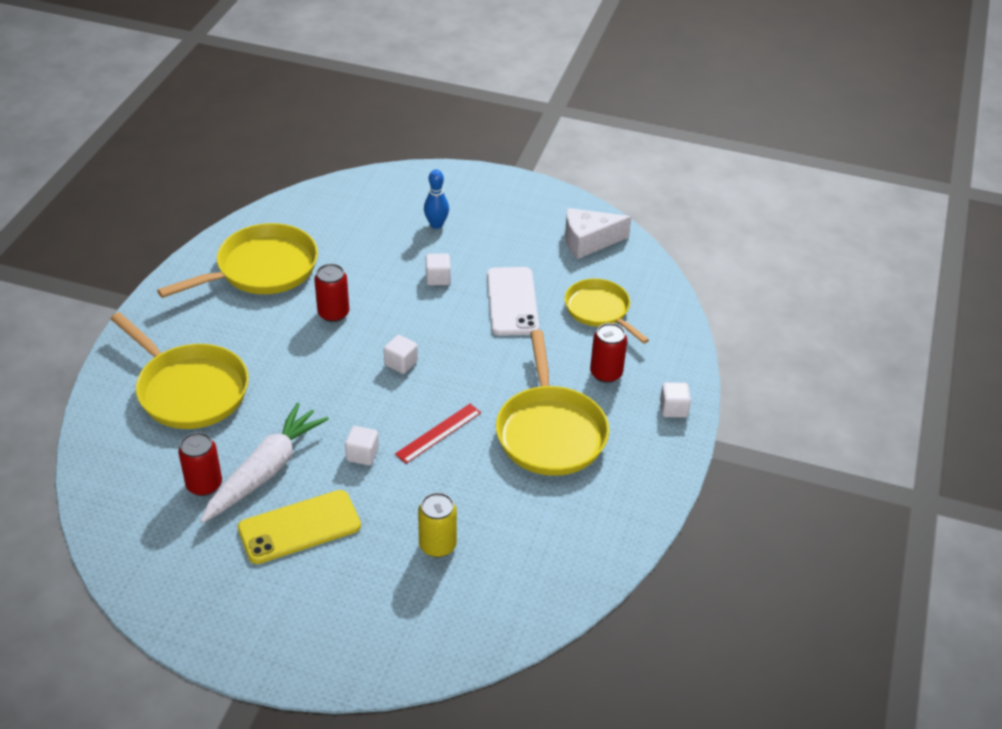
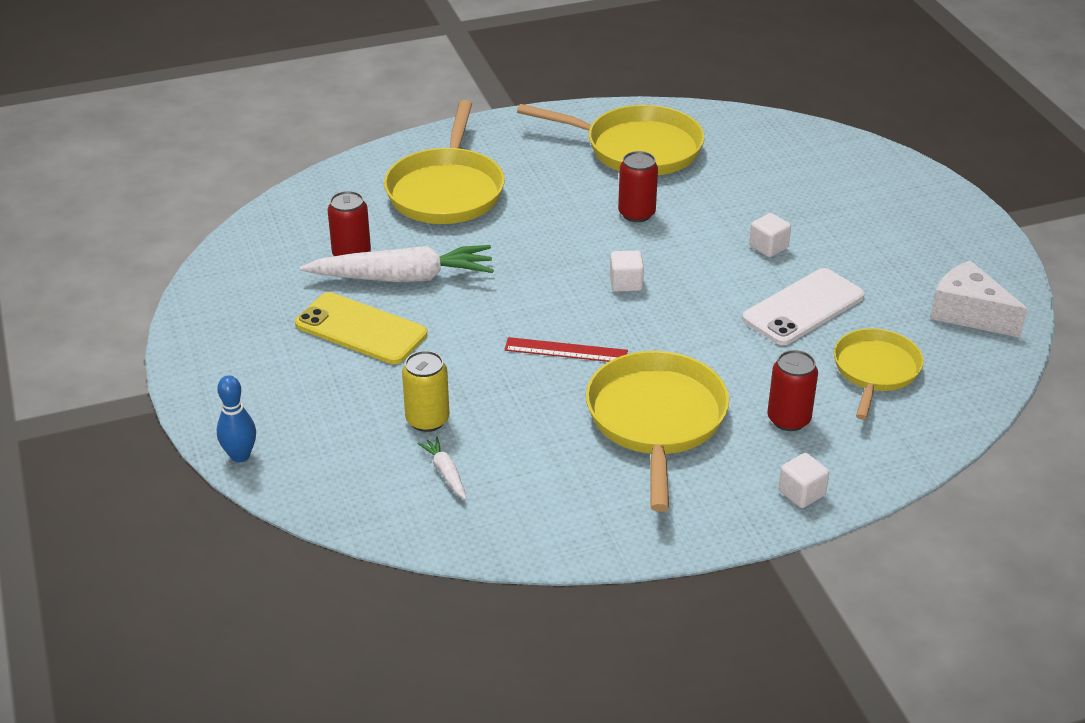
camera: 55 degrees right, 5 degrees down
(362, 454) = (485, 320): white cube -> none
(436, 225) = (841, 208): blue bowling pin -> blue bowling pin (240, 456)
(501, 566) = (445, 473): none -> white carrot
(550, 432) = (656, 420): yellow pan -> yellow pan turned 135 degrees clockwise

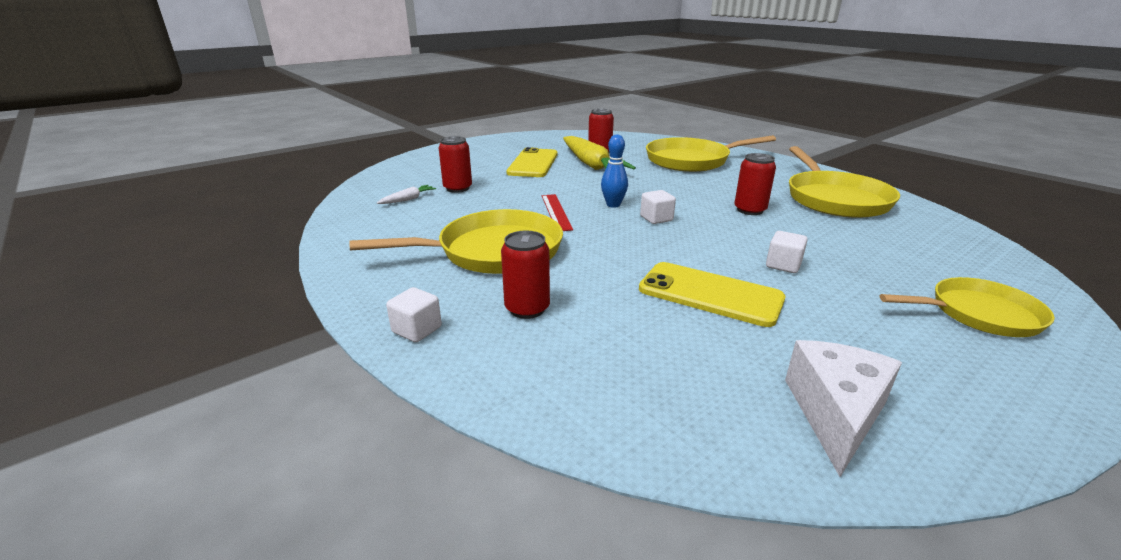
camera: 70 degrees right, 10 degrees down
(240, 456) = (410, 159): blue bowling pin -> blue bowling pin (613, 205)
(403, 277) = (591, 164): white carrot -> yellow carrot
(427, 420) = (457, 188): yellow can -> red can
(803, 308) = (710, 294): white phone -> yellow phone
(875, 371) = (644, 350): yellow pan -> yellow pan (978, 314)

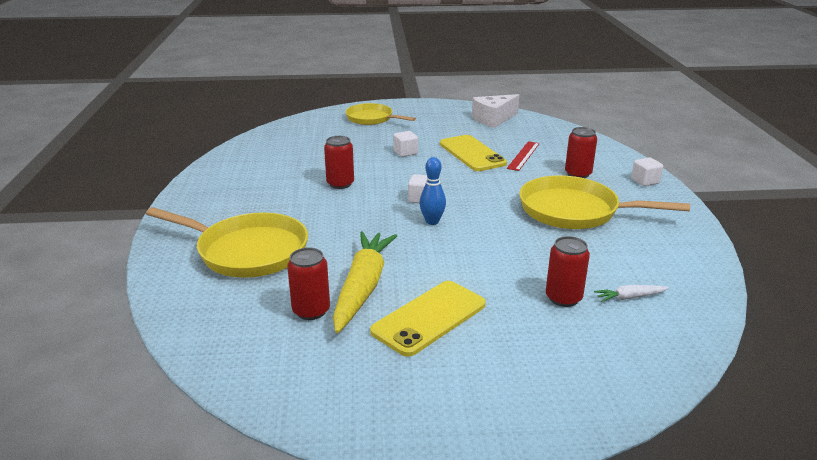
camera: 145 degrees left, 0 degrees up
(556, 212) = (490, 230): red ruler -> red ruler (523, 155)
(834, 199) = (259, 172): yellow pan -> none

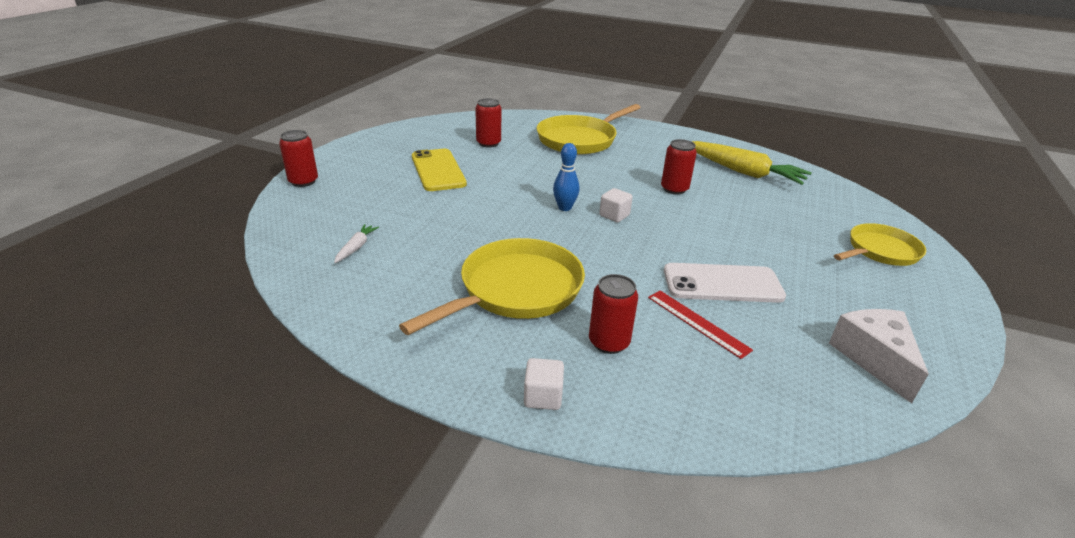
camera: 115 degrees right, 5 degrees up
(363, 287) = (496, 161): yellow carrot -> yellow carrot (743, 172)
(405, 152) = (743, 241): white cube -> none
(472, 153) = (722, 284): yellow phone -> white phone
(563, 298) = (394, 220): red can -> red can (303, 181)

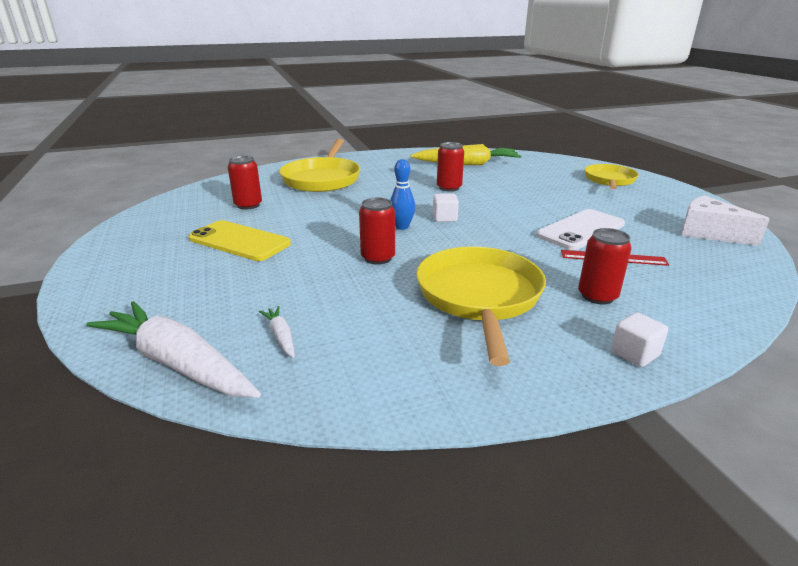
camera: 40 degrees left, 5 degrees down
(290, 234) = (177, 363): none -> white carrot
(303, 181) = (94, 308): red can -> red can (378, 258)

